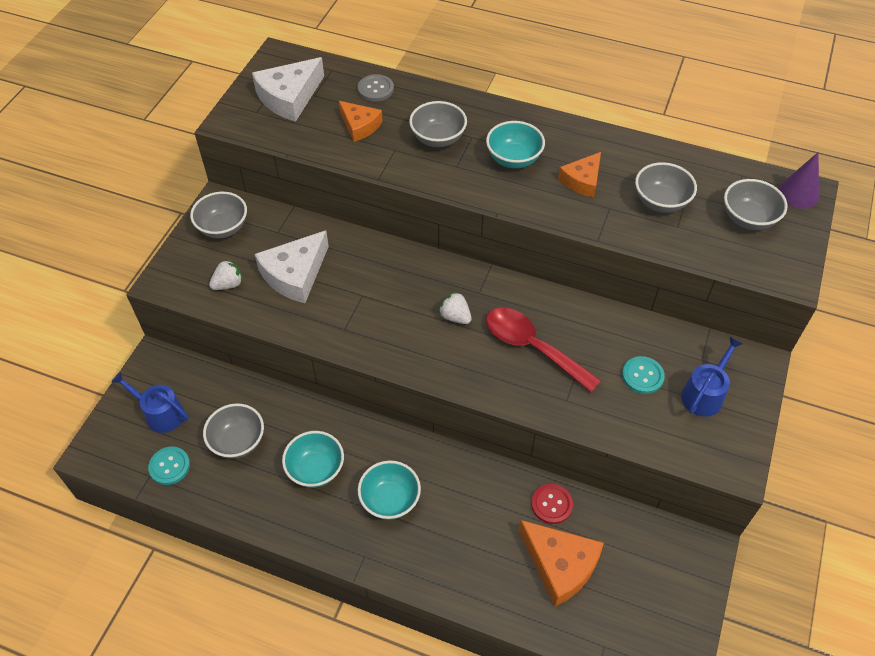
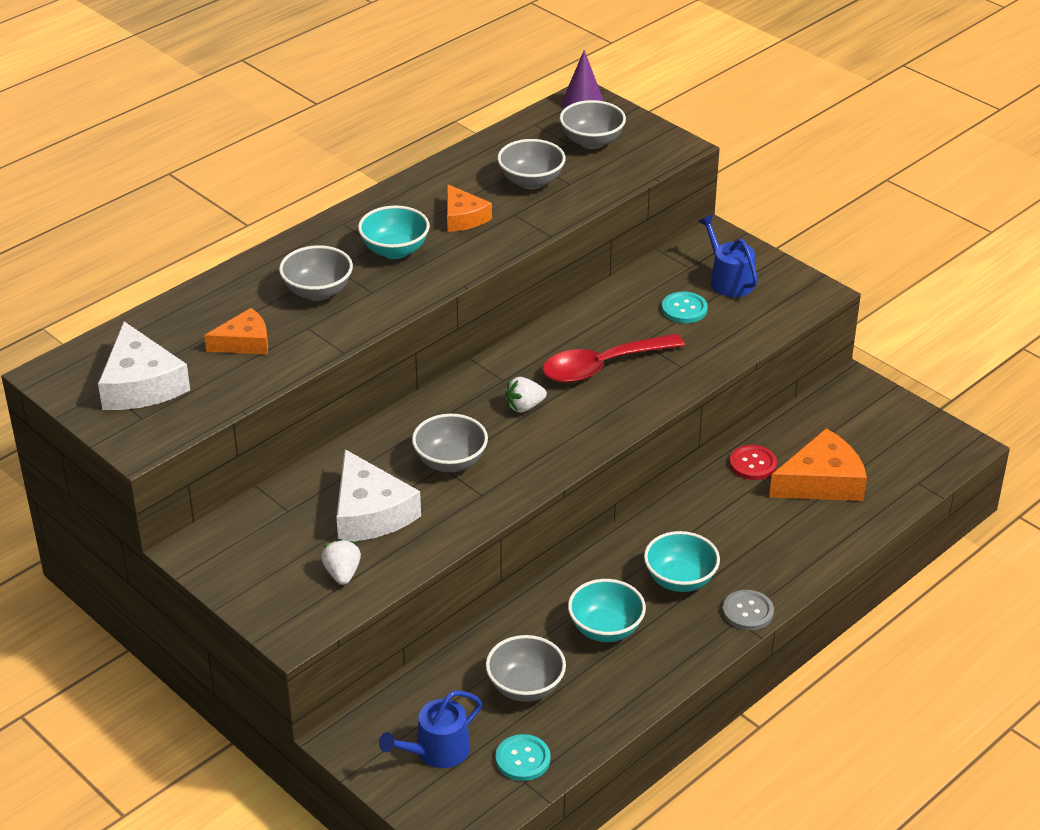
camera: 65 degrees left, 15 degrees down
(223, 228) = (242, 557): grey bowl -> grey bowl (450, 462)
(375, 89) = (191, 313): grey button -> grey button (748, 611)

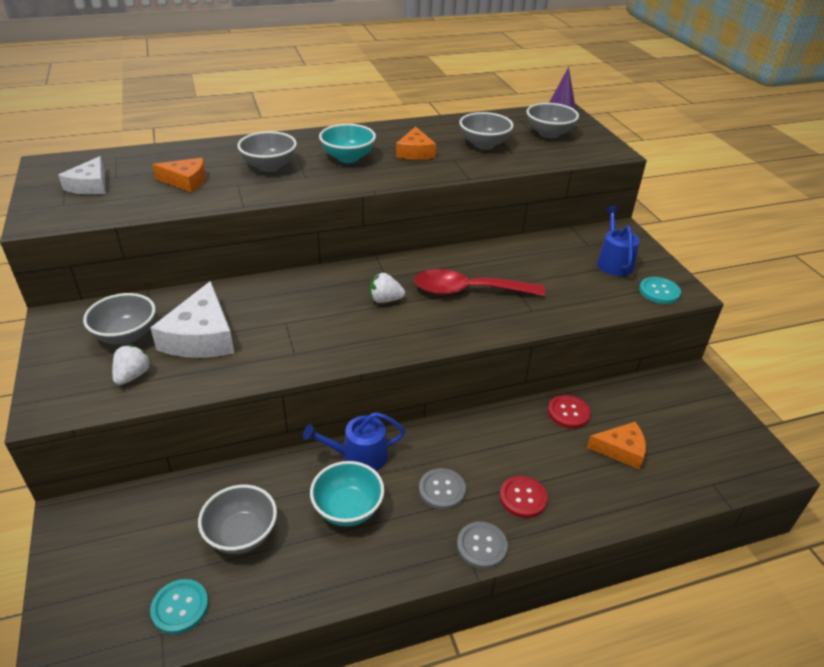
camera: 25 degrees right, 0 degrees up
(141, 384) = (90, 185): white cheese -> white cheese, size x0.63
(436, 751) = (122, 563): blue watering can -> blue watering can (359, 456)
(450, 462) = (294, 321): grey bowl -> grey bowl (126, 335)
(680, 580) = (442, 490): turquoise bowl -> grey button
(684, 309) = (564, 271): turquoise button -> turquoise button (659, 291)
(758, 558) = (523, 498): none -> red button
(822, 481) = (621, 450): orange cheese -> orange cheese, size x0.63

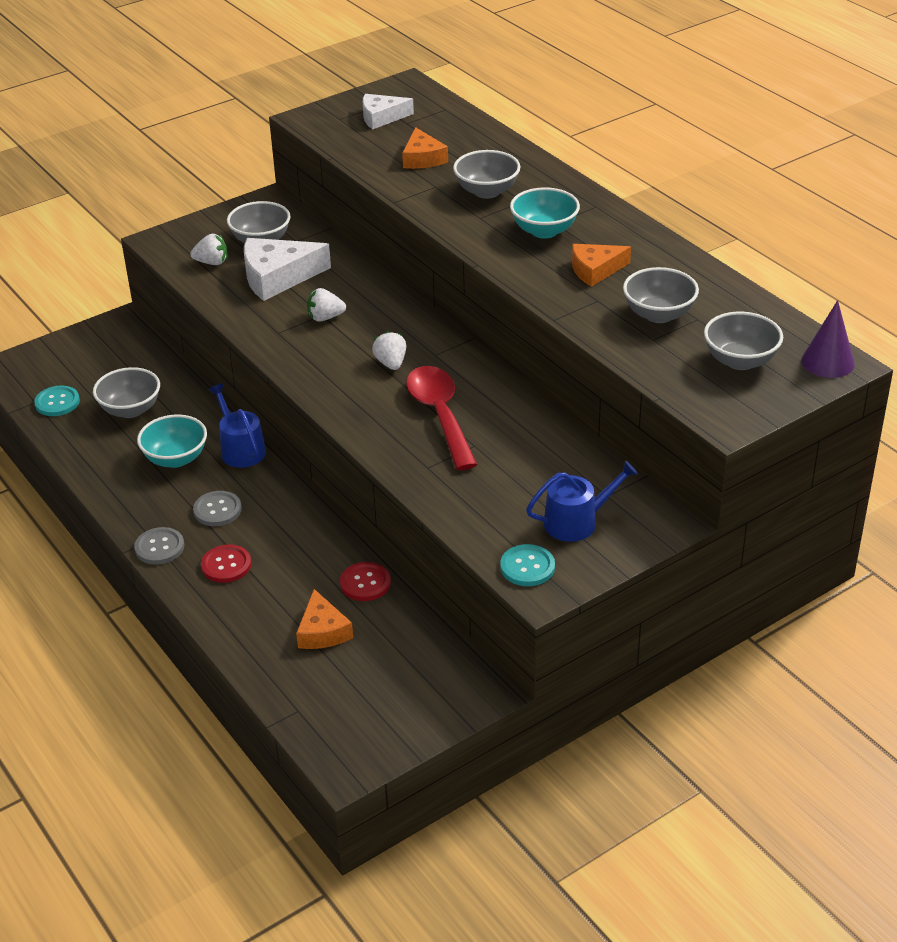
camera: 75 degrees right, 0 degrees up
(292, 321) = (325, 317): none -> white strawberry

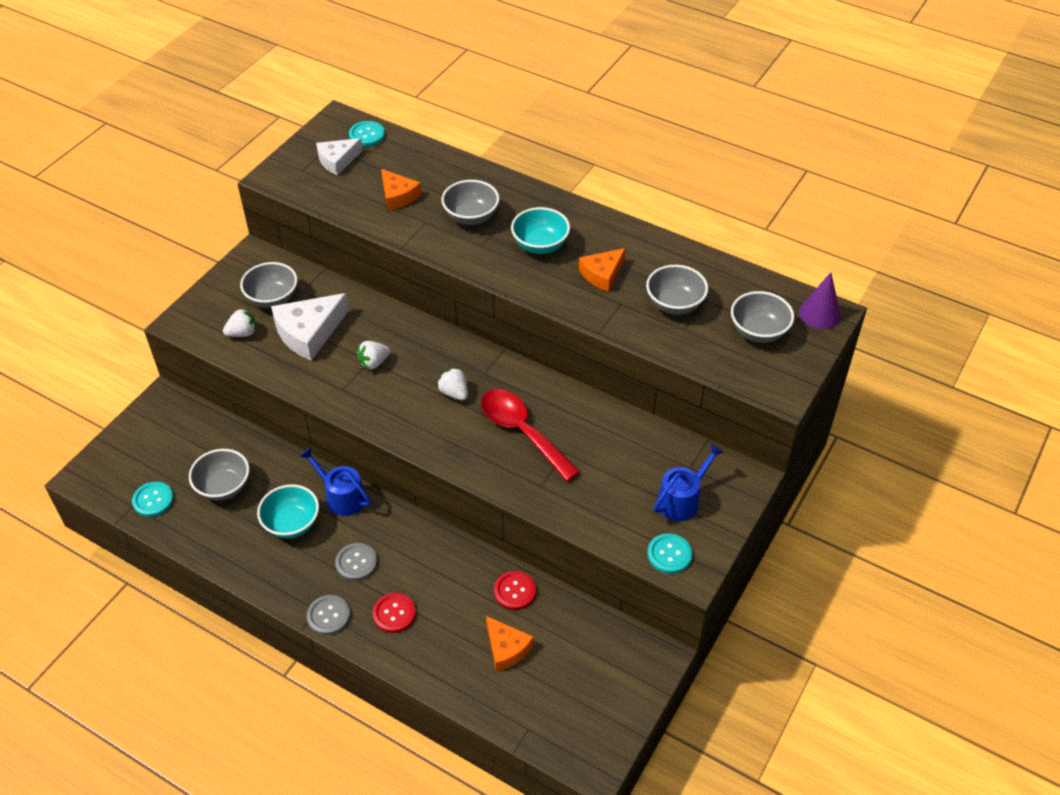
camera: 25 degrees left, 10 degrees up
(427, 102) = (367, 135): none -> turquoise button

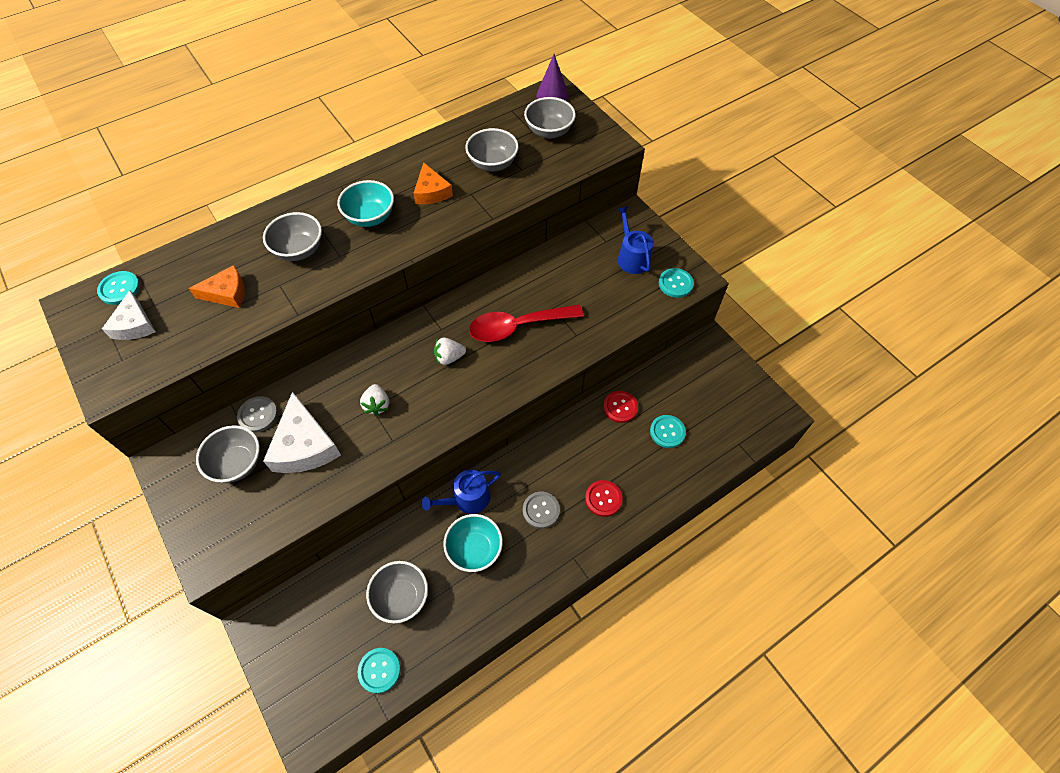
camera: 65 degrees left, 10 degrees up
(242, 333) = (264, 505): white strawberry -> none
(328, 616) = (583, 550): grey button -> grey button (258, 415)
(506, 648) = (667, 432): orange cheese -> turquoise button

